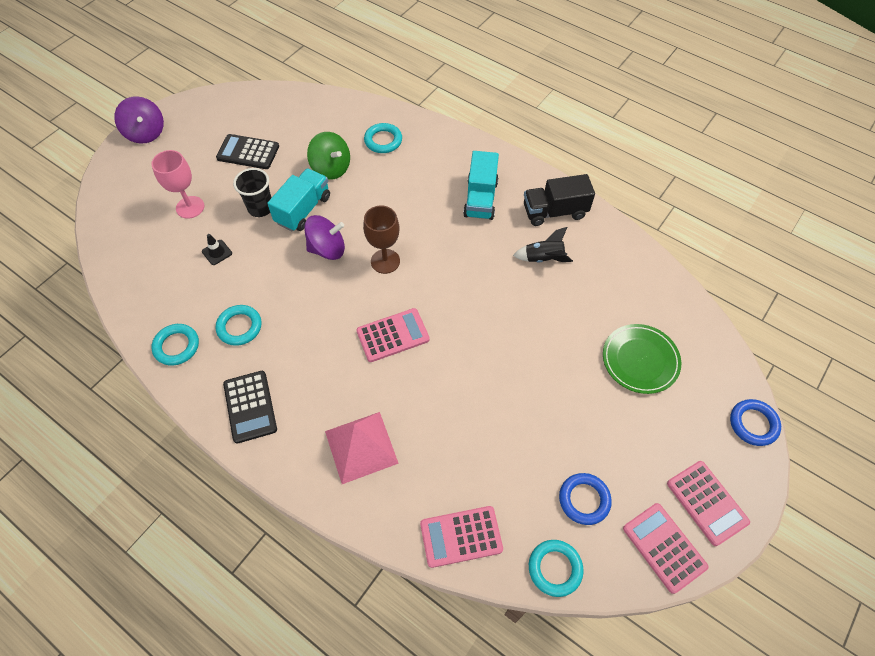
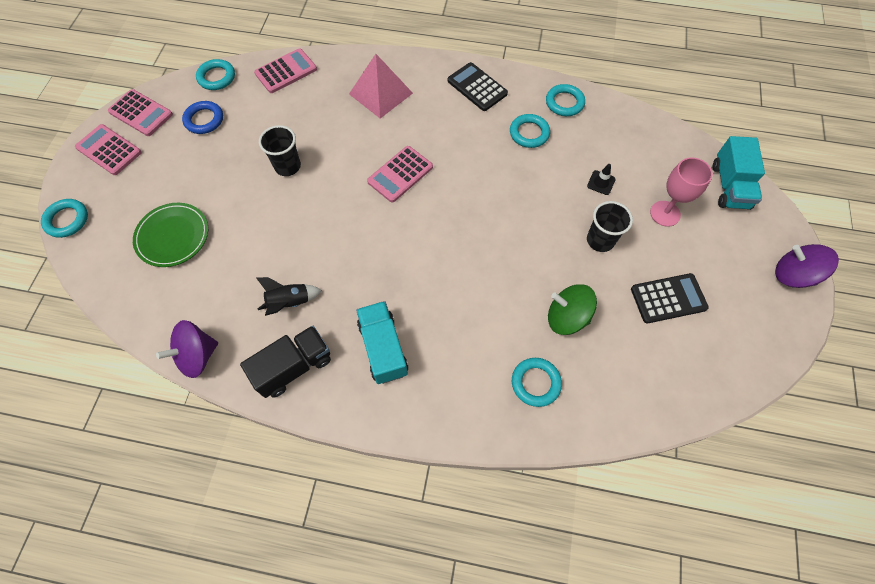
camera: 155 degrees right, 5 degrees up
(303, 210) = (558, 256): turquoise truck -> turquoise truck (730, 186)
(327, 249) = (506, 226): purple spinning top -> purple spinning top (197, 356)
(385, 261) = (445, 236): brown goblet -> none
(503, 392) = (288, 166): none -> black cup
(753, 424) = (67, 220): blue ring -> turquoise ring

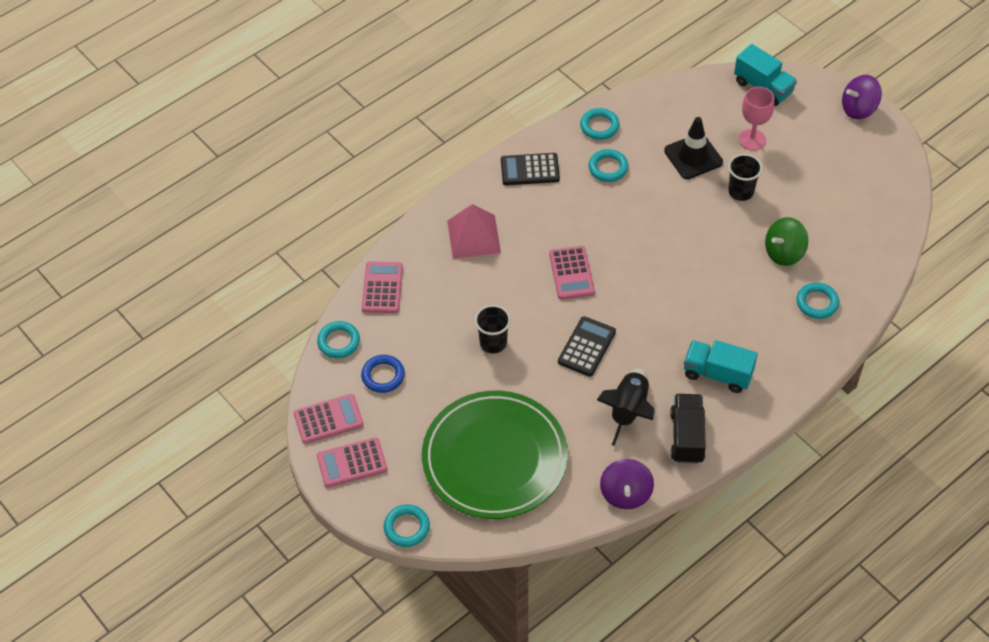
camera: 50 degrees left, 10 degrees down
(173, 236) = (494, 458): green plate -> green plate, size x1.95
(290, 302) = (629, 411): black rocket -> black rocket, size x1.53
(601, 182) = (693, 157): black traffic cone -> black traffic cone, size x2.09
(668, 298) = (818, 187): black calculator -> black calculator (587, 347)

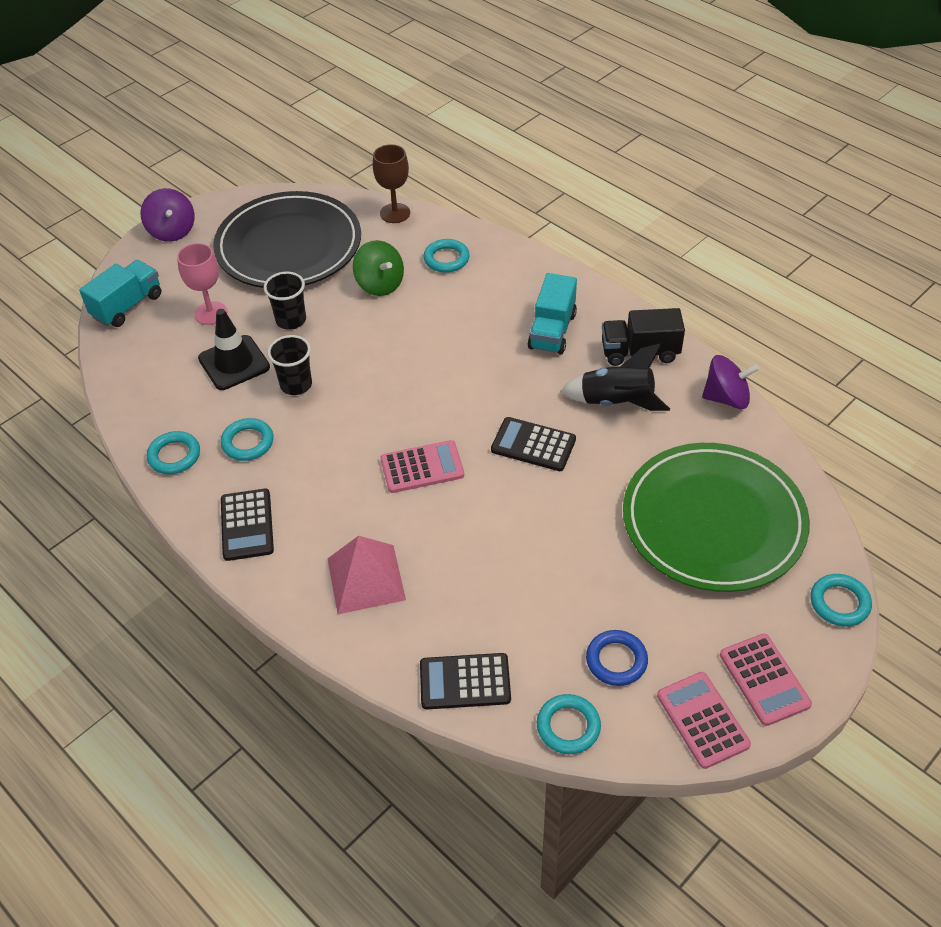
camera: 95 degrees left, 5 degrees down
(382, 288) = (465, 682): pink calculator -> black calculator
(493, 343) = (541, 539): black cup -> black cup (296, 385)
(837, 189) = (289, 246): none -> black plate
(884, 267) = (395, 213): none -> brown goblet

